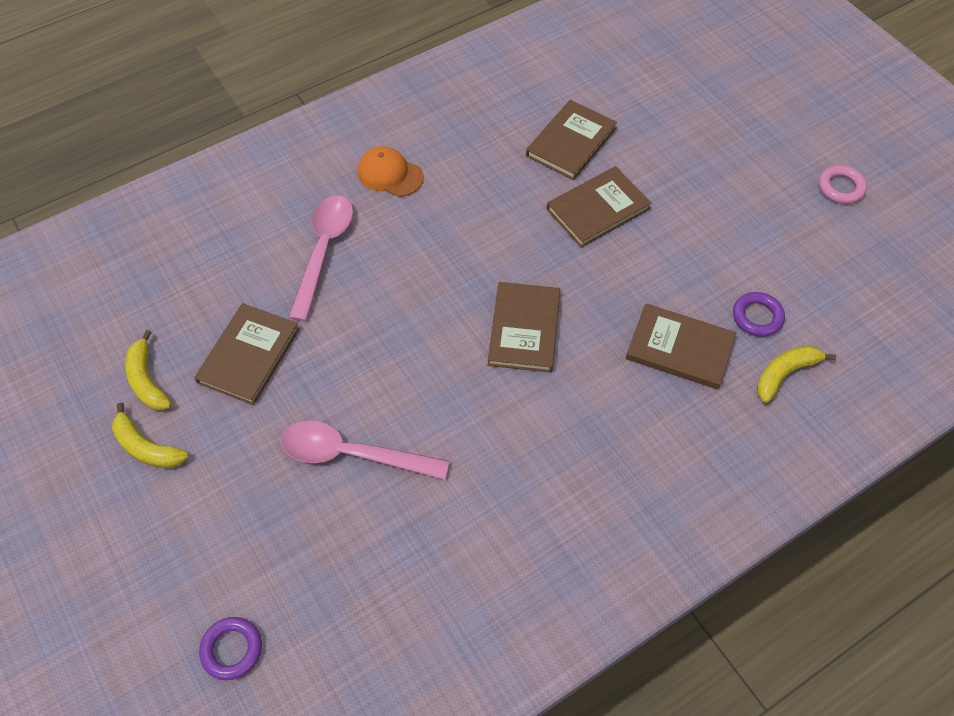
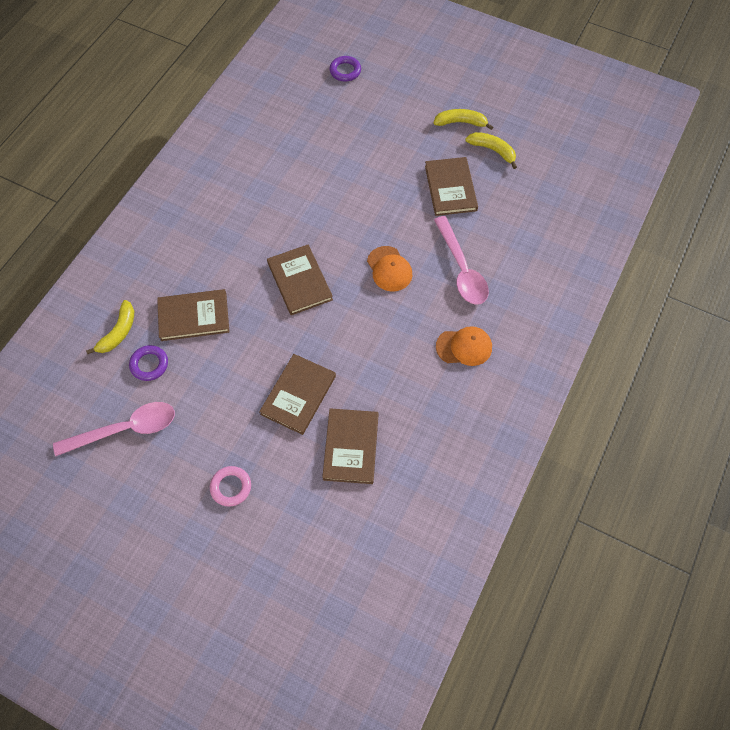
camera: 150 degrees right, 5 degrees up
(352, 454) = (352, 168): pink spoon -> pink spoon (125, 429)
(406, 291) = (389, 269): none -> orange cap
(840, 187) = (116, 515): pink ring -> pink ring (231, 487)

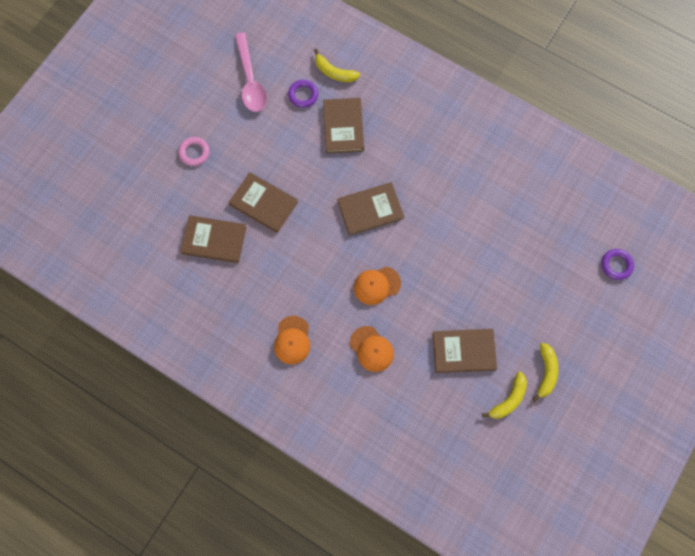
camera: 95 degrees right, 10 degrees up
(461, 269) = (371, 349): pink spoon -> orange cap

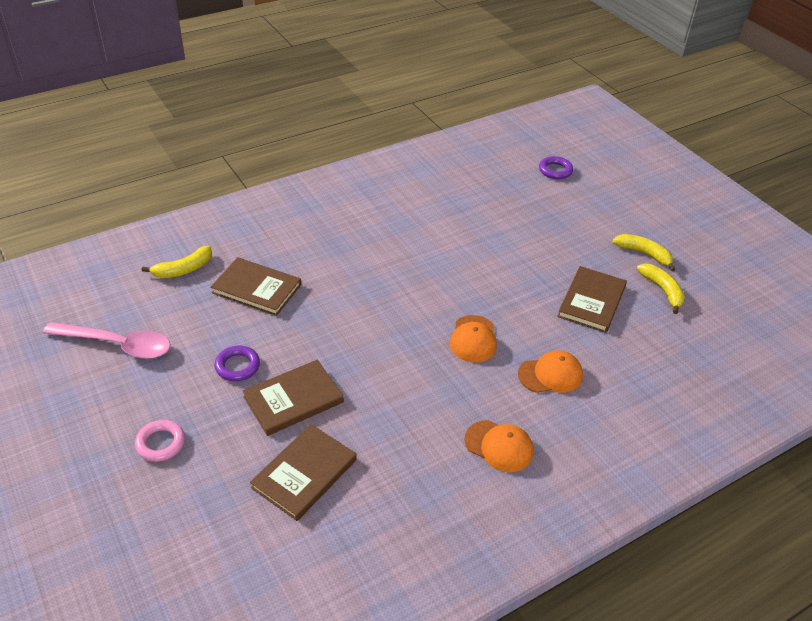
camera: 65 degrees left, 30 degrees down
(303, 95) = (185, 306): purple ring -> purple ring (237, 366)
(370, 210) = (376, 307): brown book -> none

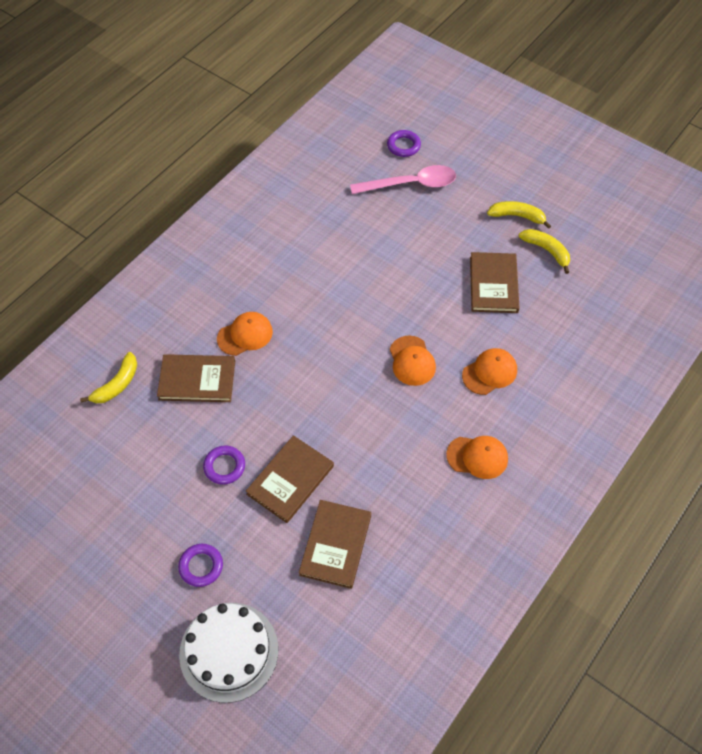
camera: 20 degrees left, 15 degrees up
(117, 345) = (104, 487): pink spoon -> pink spoon (410, 184)
(137, 532) = (229, 651): none -> white cake
(161, 443) = (201, 566): pink ring -> purple ring
(322, 268) = (245, 335): none -> orange cap

